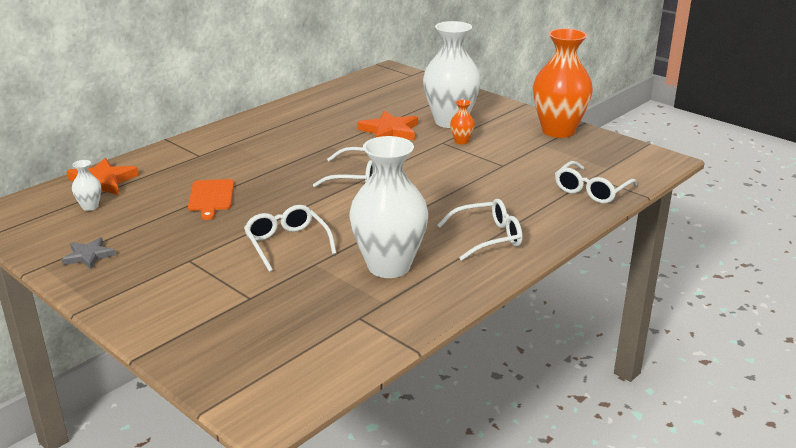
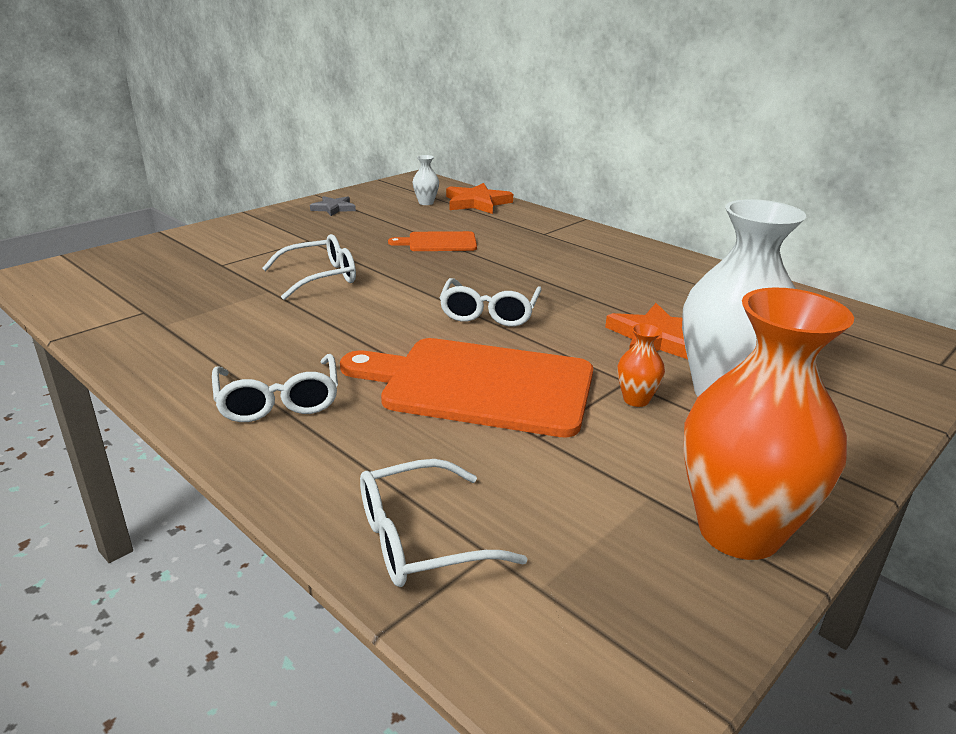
camera: 90 degrees right, 0 degrees up
(389, 266) = (239, 329): white vase -> none
(455, 179) = (480, 385): none -> orange cutting board
(591, 190) = (421, 539): white glasses -> white glasses turned 60 degrees counterclockwise

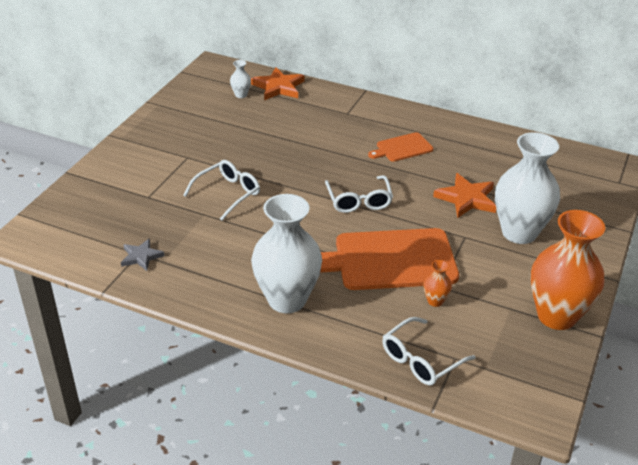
camera: 20 degrees left, 10 degrees up
(278, 400) = (287, 300): white glasses -> white vase
(333, 208) = (176, 116): grey star -> grey star (141, 256)
(439, 242) = (282, 139): orange cutting board -> orange cutting board (402, 148)
(636, 400) = (476, 249): orange vase -> orange vase (435, 301)

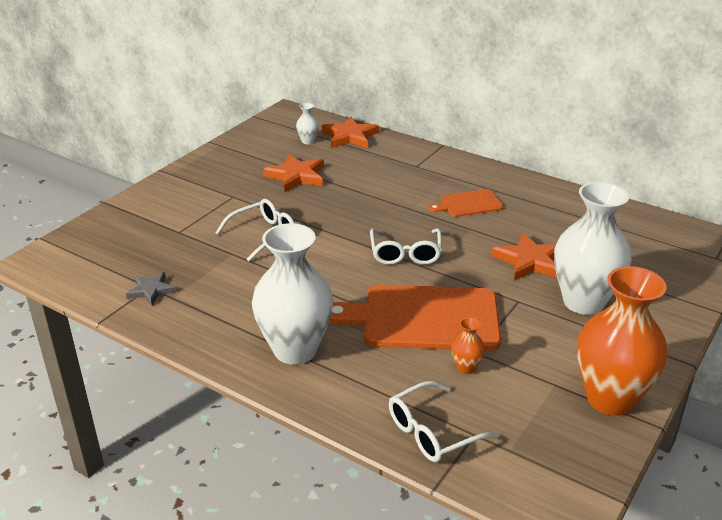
camera: 10 degrees right, 5 degrees down
(240, 132) = (296, 176): none -> orange star

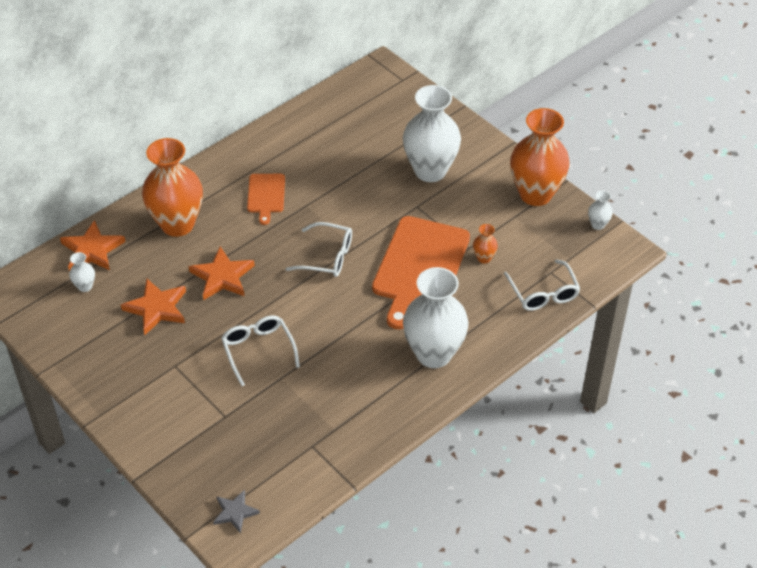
camera: 75 degrees left, 15 degrees up
(151, 290) = (318, 445): grey star -> grey star (235, 512)
(402, 167) = (177, 224): none -> orange vase
(529, 261) = (367, 183): orange star -> orange star (222, 276)
(595, 473) = (598, 225): none -> white vase

